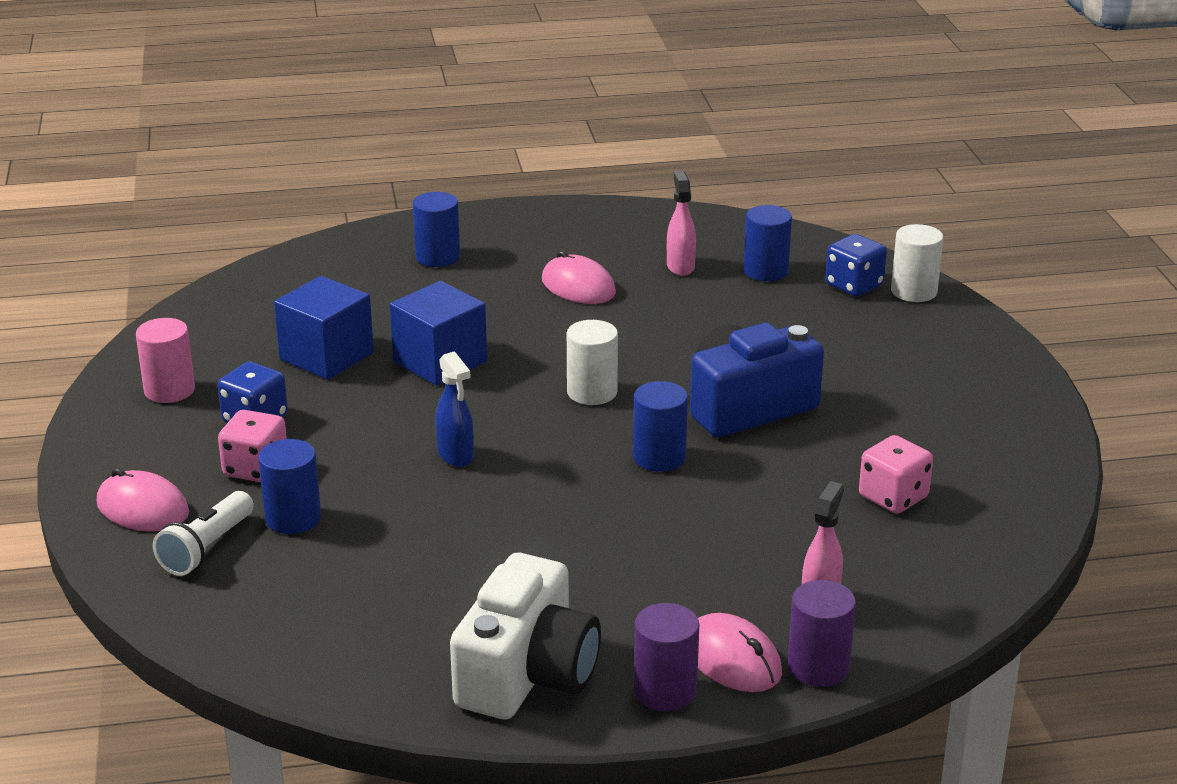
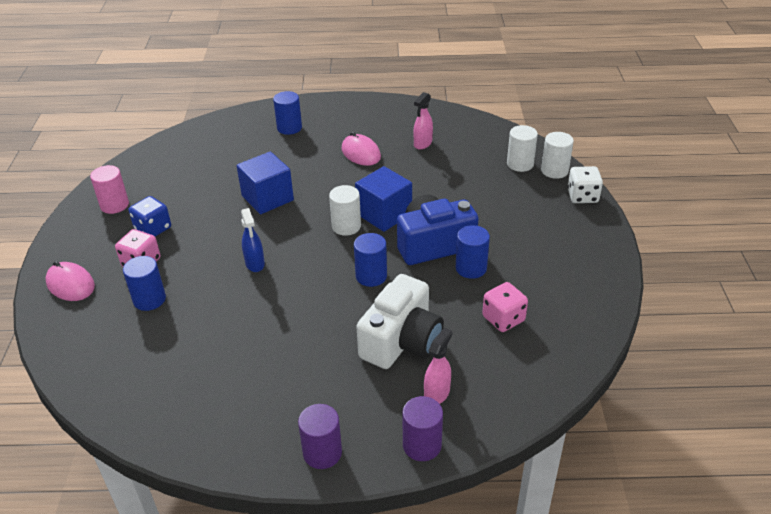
camera: 10 degrees right, 10 degrees up
(207, 548) = (95, 316): white flashlight -> none
(326, 356) = (207, 189): blue cube -> blue cube (384, 214)
(527, 674) = (244, 429): white camera -> white camera (402, 341)
(680, 267) = (422, 144): pink spray bottle -> pink spray bottle turned 150 degrees counterclockwise
(732, 659) = (370, 433): pink mouse -> none
(765, 271) = (471, 150): blue cylinder -> blue cylinder (471, 268)
(854, 285) = (520, 164): blue dice -> white cylinder
(969, 324) = (582, 196): none -> white dice

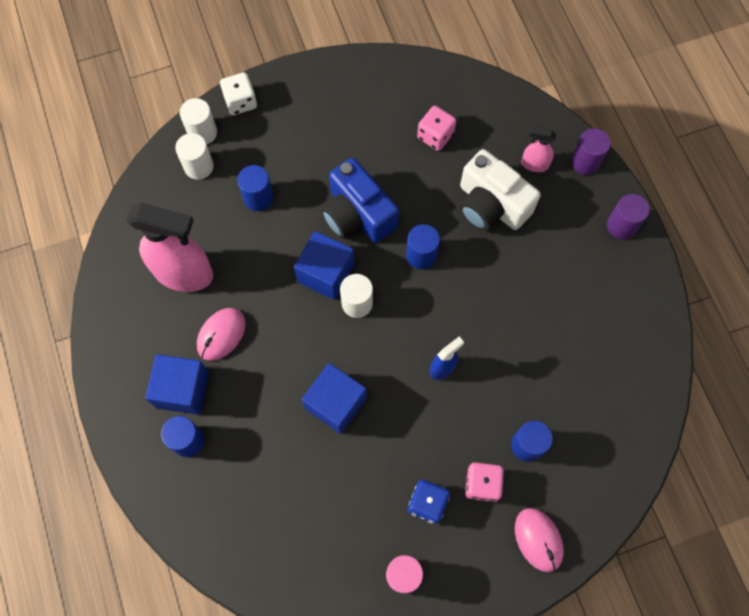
camera: 110 degrees left, 30 degrees up
(70, 284) = (538, 540): pink mouse -> pink mouse turned 45 degrees counterclockwise
(328, 131) = (182, 390): none -> blue cube
(402, 341) = (491, 205): white camera -> white camera turned 150 degrees counterclockwise
(422, 144) = (184, 273): pink spray bottle -> pink spray bottle, size x2.12
(471, 268) = (380, 175): blue cylinder -> blue cylinder (258, 197)

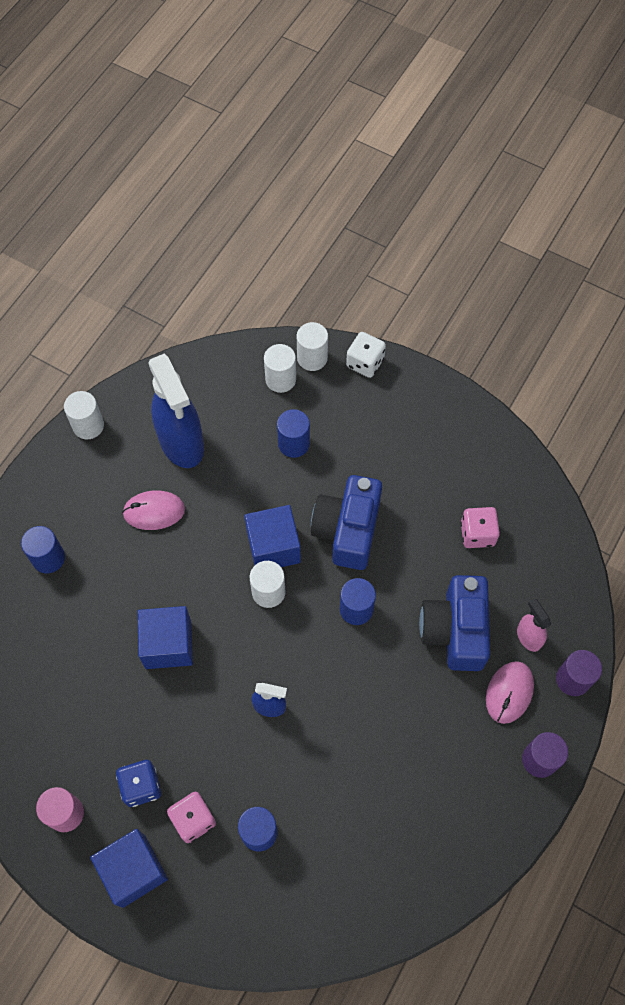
camera: 50 degrees right, 5 degrees down
(104, 329) = (88, 425): none -> white cylinder
(182, 390) = (86, 520): blue cube -> blue cube (133, 870)
(184, 273) = (182, 443): pink spray bottle -> blue spray bottle
(491, 205) = (455, 630): white camera -> blue camera
(538, 540) = (182, 907): pink mouse -> pink mouse (509, 693)

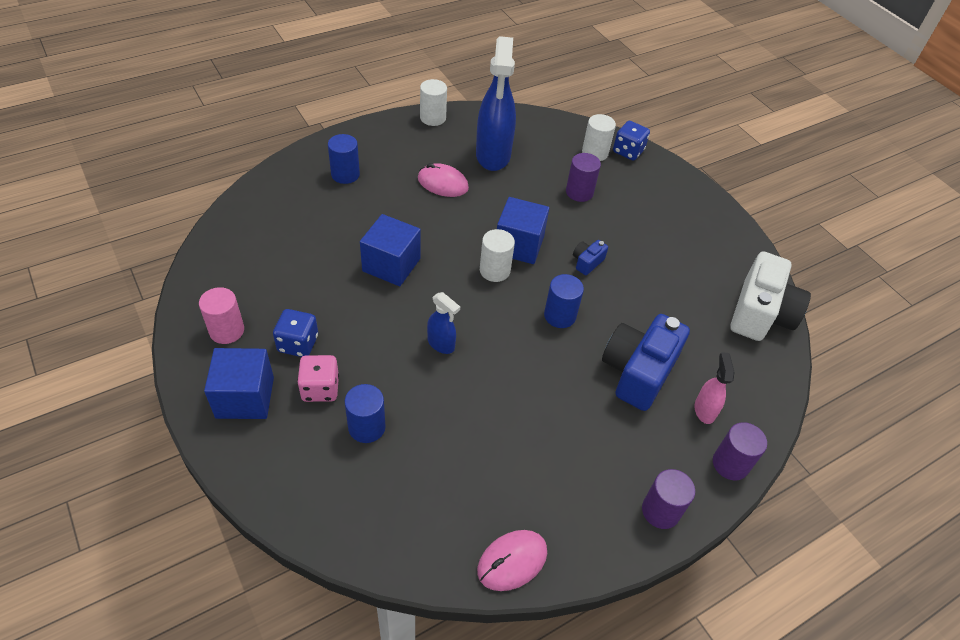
camera: 25 degrees right, 15 degrees down
(294, 443) = (579, 192): blue cylinder -> purple cylinder
(312, 358) = (628, 151): white cylinder -> blue dice
(347, 530) = (587, 262): blue camera -> blue camera, size x0.44
(365, 363) = (669, 171): white dice -> none
(477, 534) = (699, 316): pink dice -> none
(509, 693) = (661, 442): pink mouse -> pink mouse (512, 561)
(528, 499) = (760, 313): none -> white camera

